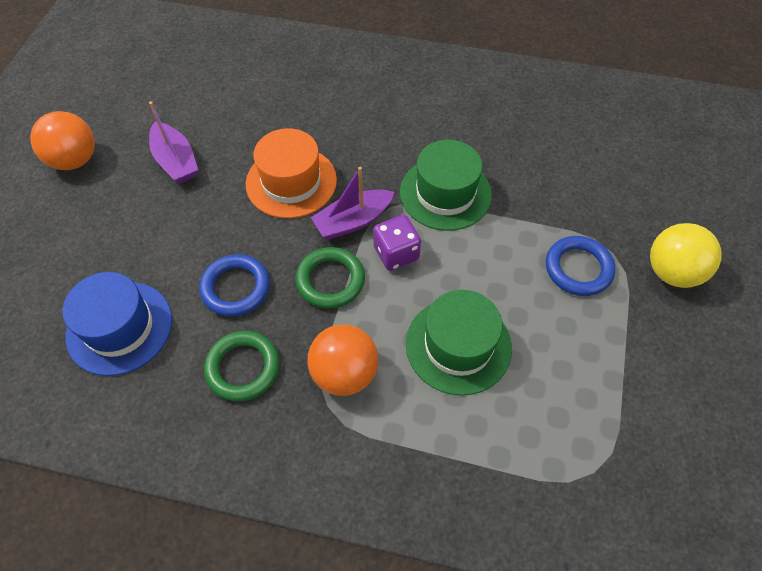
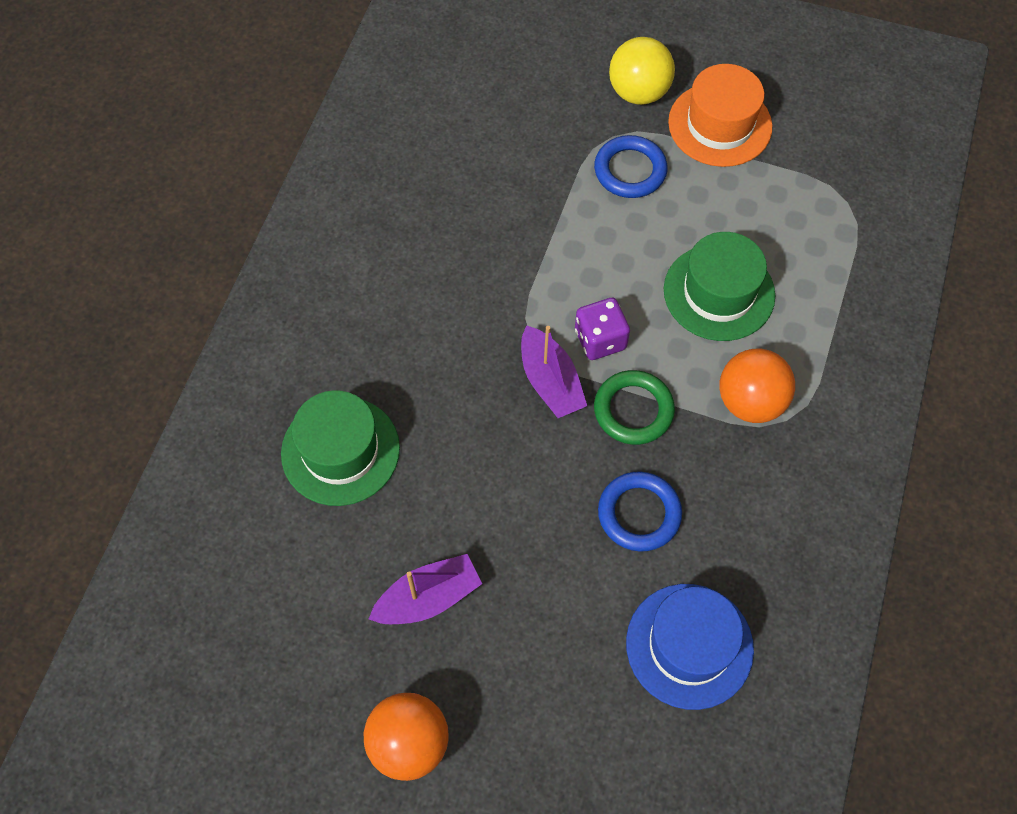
camera: 85 degrees left, 5 degrees up
(243, 368) = (743, 503): green ring -> none
(291, 182) = (481, 450): orange hat -> orange hat (720, 124)
(445, 193) = (517, 280): green hat -> green hat (340, 450)

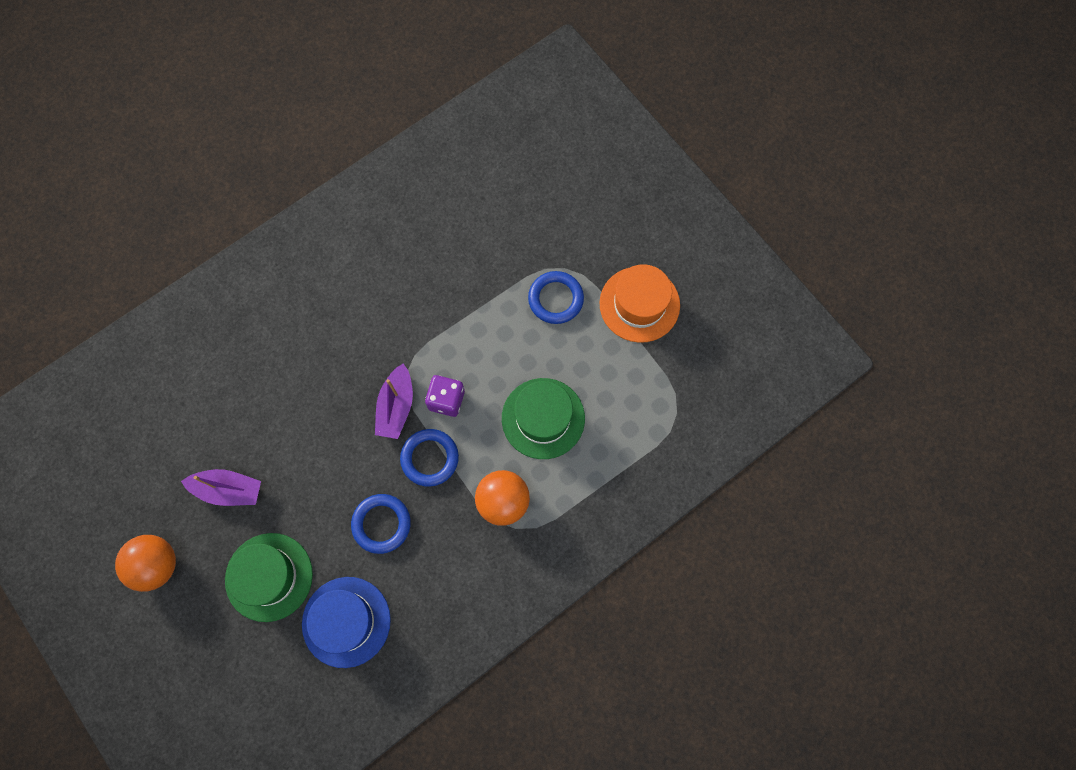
camera: 35 degrees right, 10 degrees up
(340, 450) = (247, 368): green hat -> green hat (269, 577)
(633, 410) = (430, 458): green ring -> blue ring
(638, 92) = (606, 247): yellow ball -> none

